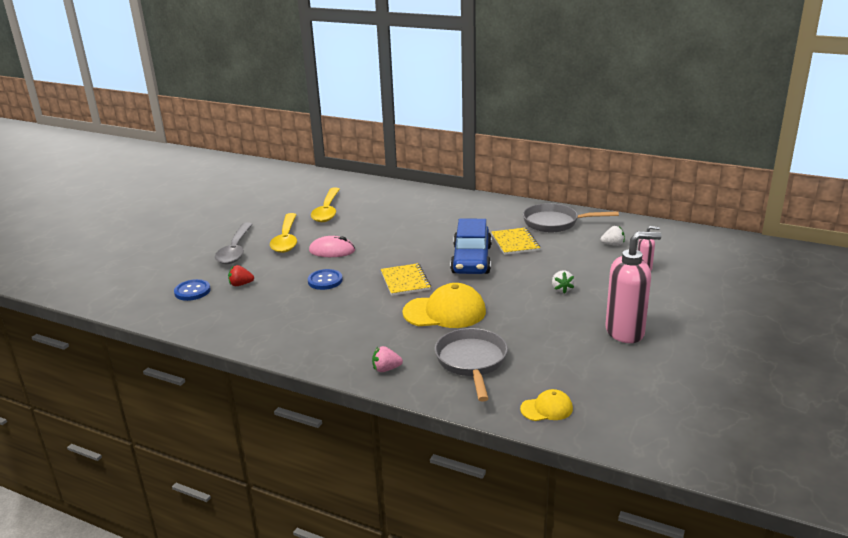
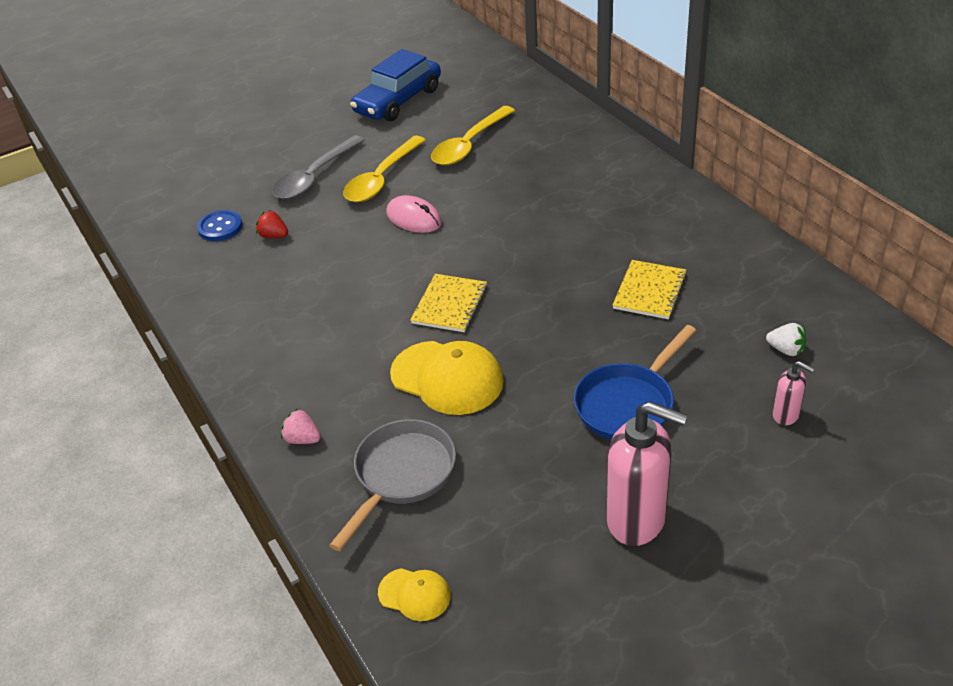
camera: 35 degrees right, 15 degrees up
(325, 281) = (363, 266): blue button -> none
(471, 260) = (563, 300): blue car -> blue car (398, 101)
(555, 223) = (743, 274): grey pan -> none
(561, 289) = (628, 404): white strawberry -> blue pan

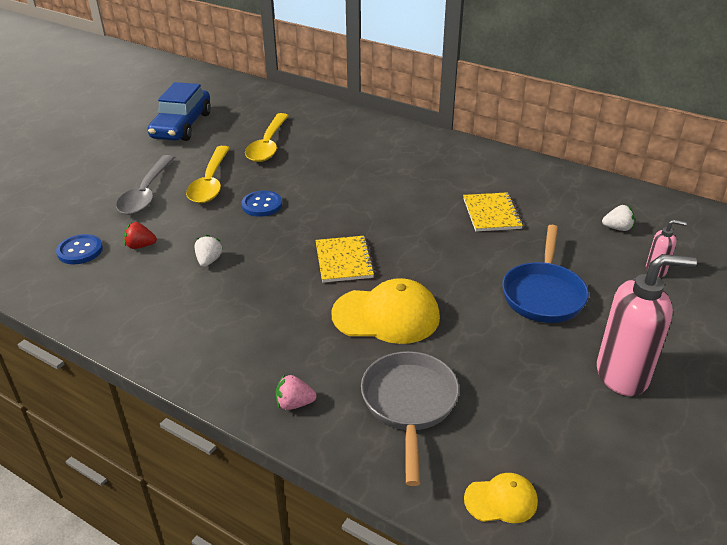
camera: 30 degrees left, 5 degrees down
(323, 269) = (209, 261): none -> white strawberry
(414, 218) = (262, 205): pink mouse -> blue button

